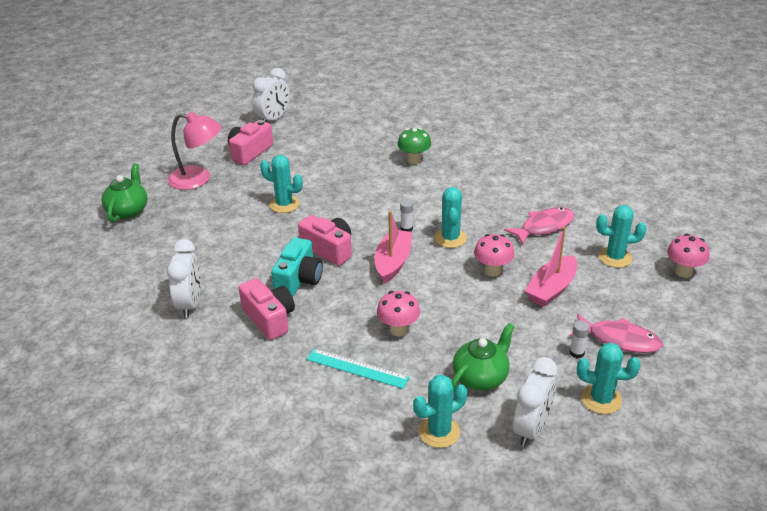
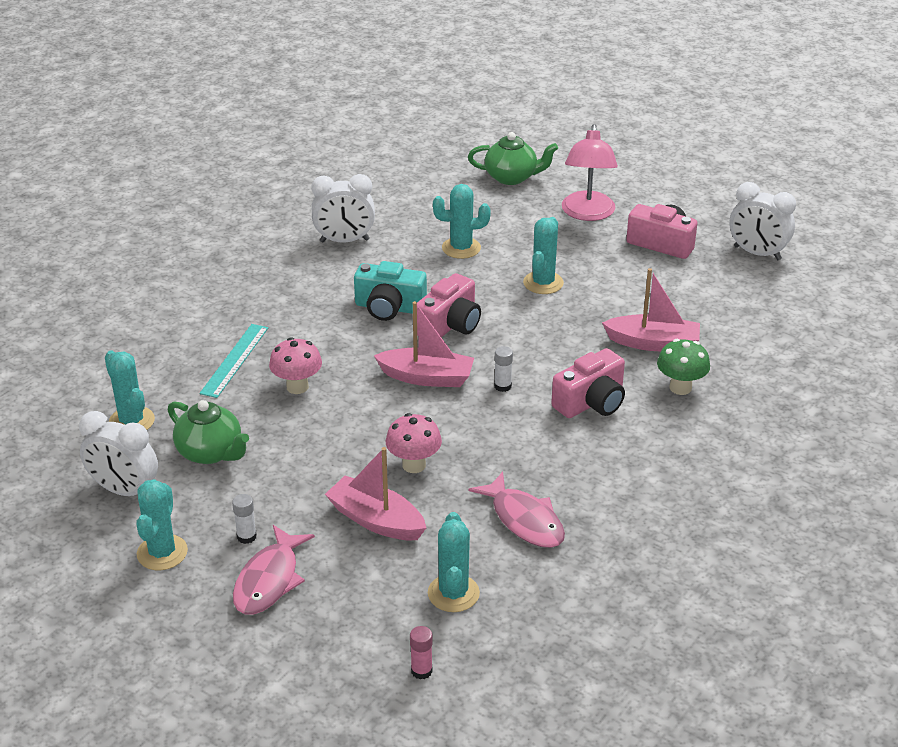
camera: 85 degrees right, 0 degrees up
(269, 319) = (319, 294): pink camera -> pink camera (591, 402)
(366, 166) = (653, 343): none -> pink boat
(450, 238) = (484, 426): turquoise cactus -> turquoise cactus (461, 248)
(683, 272) = (421, 671): pink mushroom -> pink glue stick

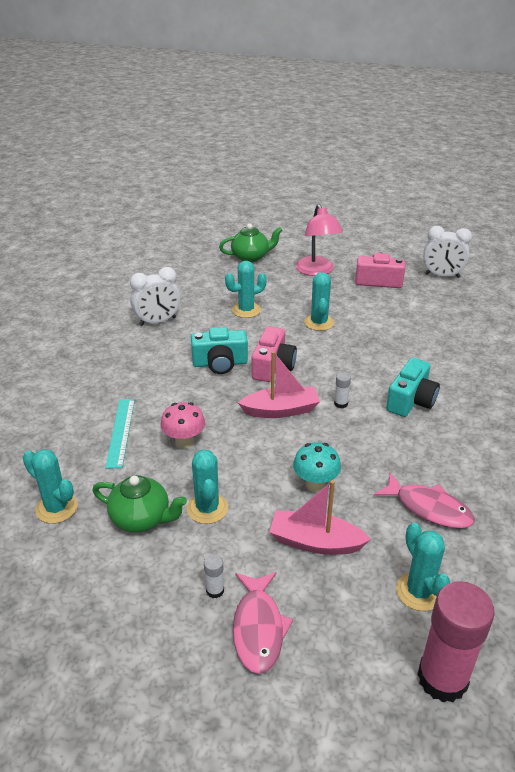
camera: 20 degrees left, 0 degrees up
(124, 491) = (80, 577): white clock -> none
(162, 553) = (146, 630): turquoise cactus -> turquoise cactus (207, 508)
(414, 465) = (315, 484): pink mushroom -> turquoise mushroom
(421, 671) = (442, 678): pink glue stick -> pink glue stick, size x2.45
(591, 402) = (411, 401): pink camera -> turquoise camera
(653, 343) = (421, 348): pink boat -> none
(680, 387) = (462, 375): green mushroom -> none

